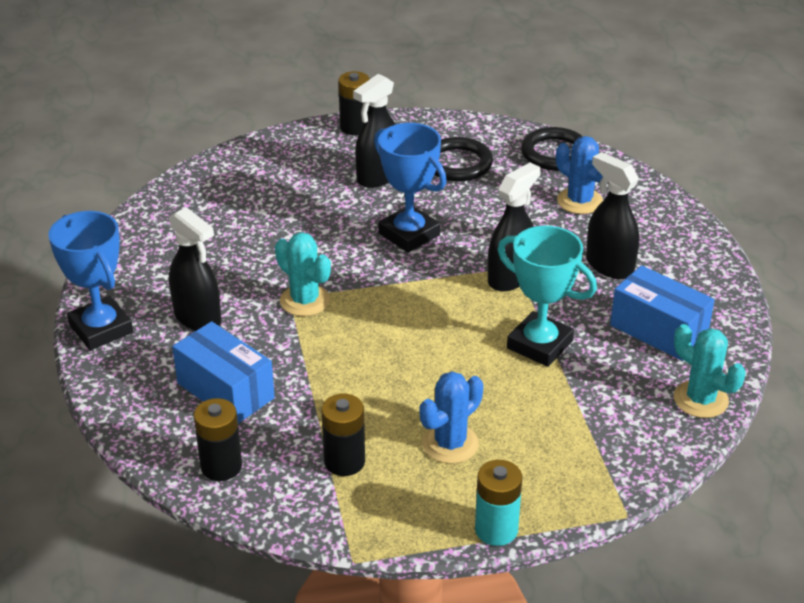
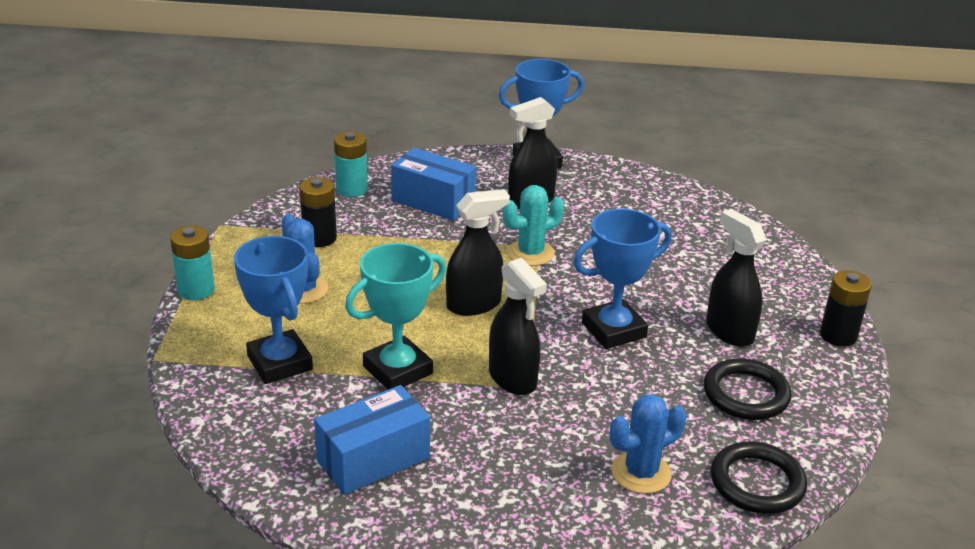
camera: 105 degrees right, 5 degrees down
(221, 466) = (351, 189): black battery -> turquoise battery
(225, 391) = (433, 201): blue box -> blue box turned 60 degrees clockwise
(576, 422) = (280, 363): none -> blue trophy
(609, 266) = (503, 457): black spray bottle -> black spray bottle (474, 304)
(700, 399) = (254, 453): turquoise cactus -> none

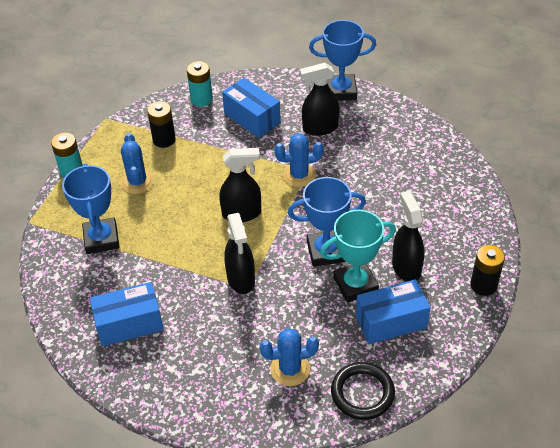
camera: 20 degrees right, 15 degrees up
(397, 370) = (171, 258): turquoise trophy -> turquoise trophy (355, 285)
(530, 253) = (299, 175): turquoise cactus -> blue cactus
(746, 394) = (391, 322): black ring -> blue box

